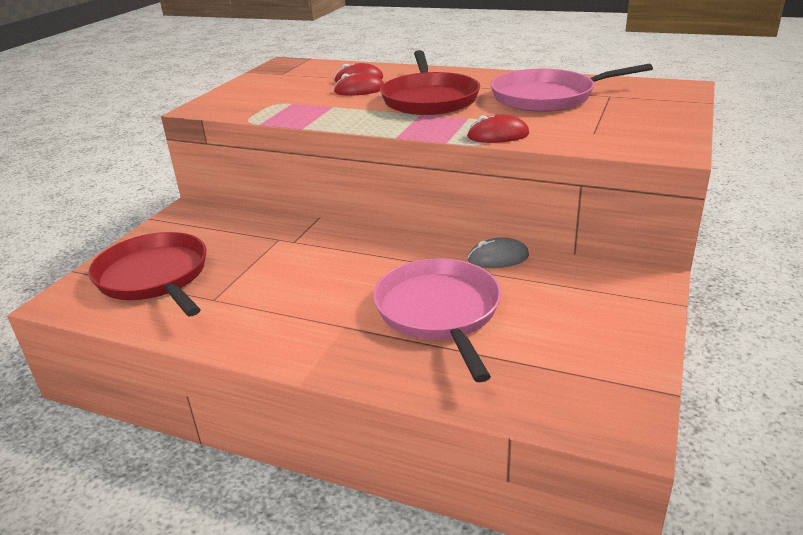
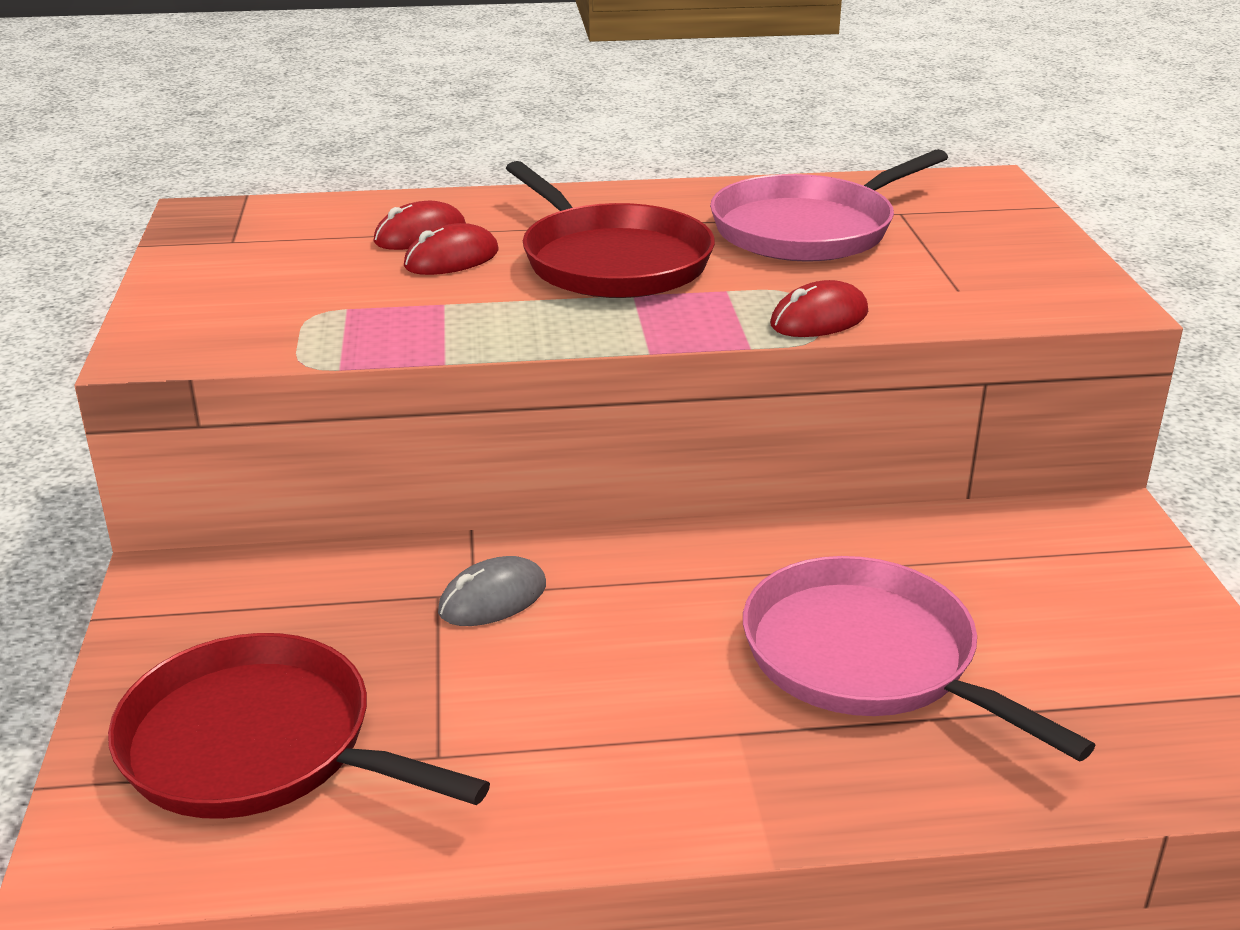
camera: 30 degrees left, 0 degrees up
(498, 258) = (863, 534): grey mouse -> grey mouse (492, 598)

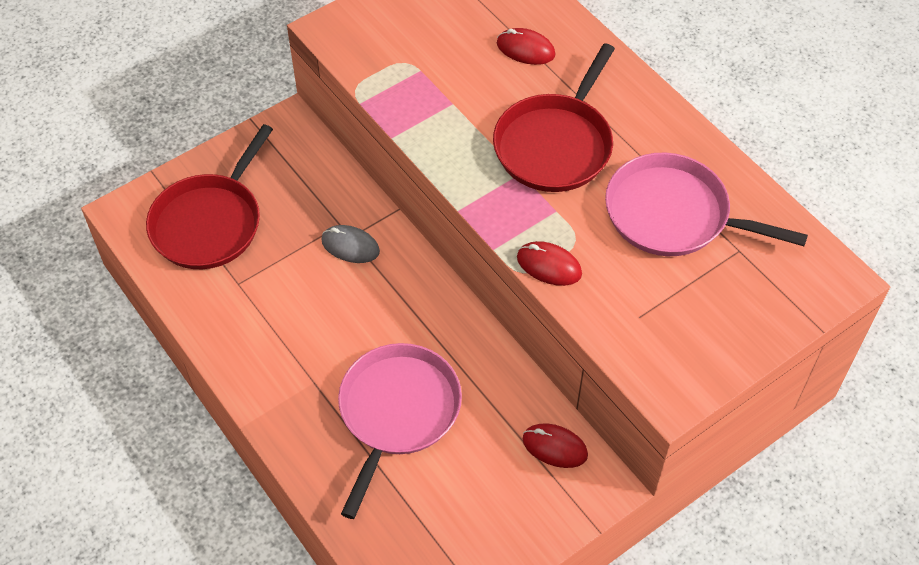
camera: 60 degrees right, 25 degrees up
(259, 745) = (210, 222): red pan -> red pan turned 150 degrees counterclockwise
(451, 259) = (506, 78): red mouse -> red mouse (554, 447)

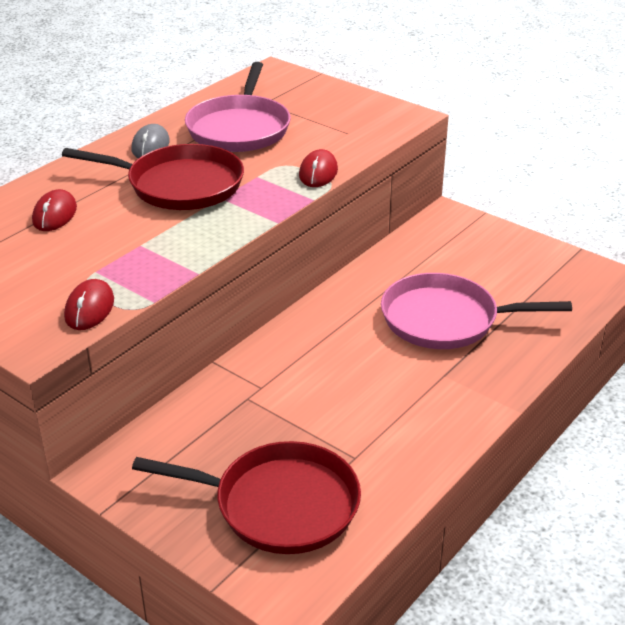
camera: 105 degrees left, 20 degrees down
(350, 246) = (273, 385): grey mouse -> grey mouse (150, 146)
(554, 447) = (429, 238): red mouse -> red mouse (89, 308)

